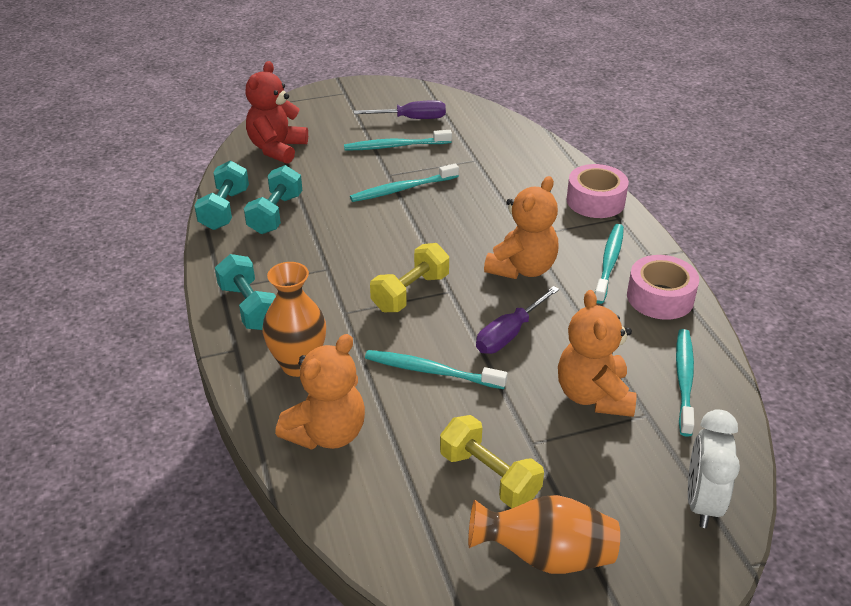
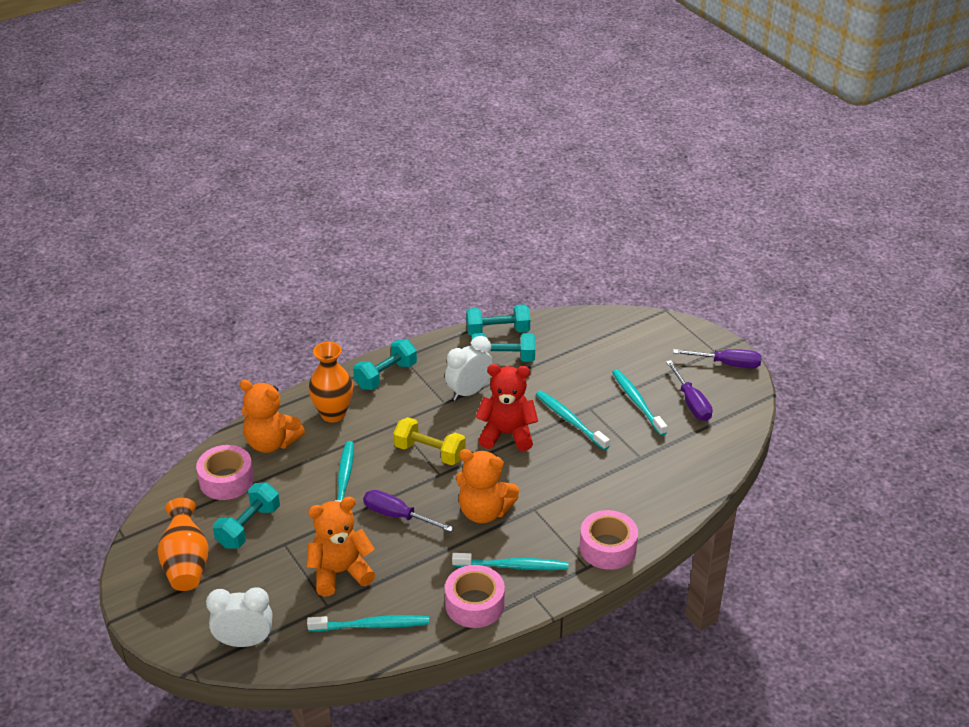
camera: 75 degrees right, 0 degrees up
(277, 149) = (597, 335): red teddy bear -> red teddy bear (507, 434)
(319, 247) = (469, 392): none -> white clock
(367, 91) = (727, 364): none -> purple screwdriver
(386, 492) = (226, 480): none -> pink tape
(489, 476) = (248, 527): yellow dumbbell -> turquoise dumbbell

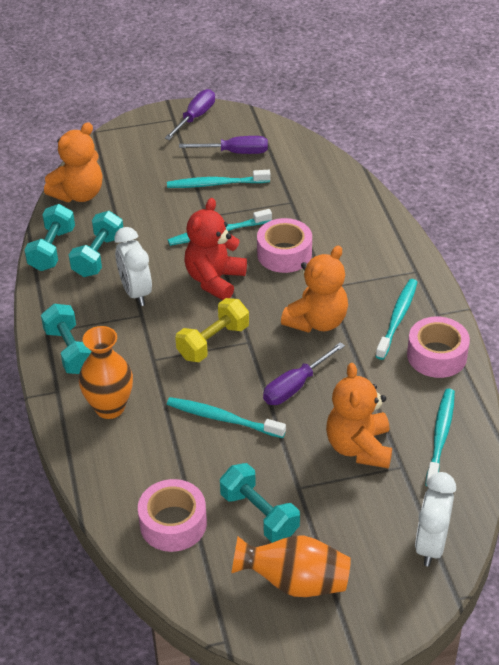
camera: 70 degrees left, 5 degrees up
(271, 443) = (129, 471): orange teddy bear -> orange teddy bear (79, 194)
(607, 548) = (397, 252): pink tape -> pink tape (284, 254)

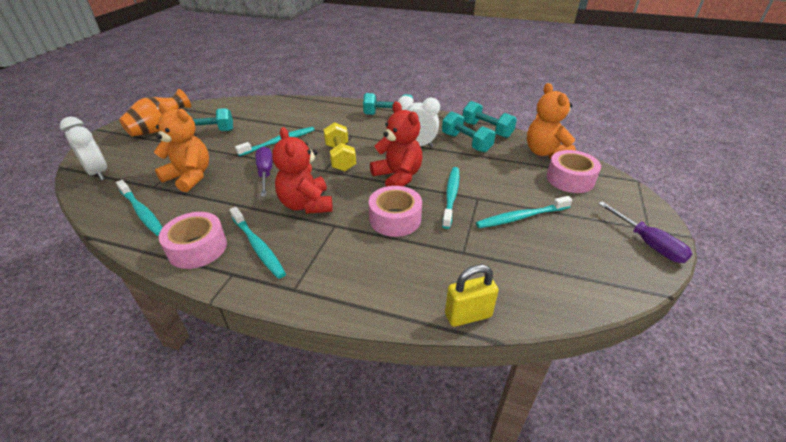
camera: 120 degrees right, 5 degrees down
(110, 407) = (333, 115): orange vase -> none
(173, 523) = (241, 111): pink tape -> pink tape (570, 179)
(215, 184) = (521, 217): turquoise toothbrush -> turquoise toothbrush turned 135 degrees counterclockwise
(235, 152) = (568, 247): purple screwdriver -> none
(317, 321) = (306, 204): orange teddy bear -> red teddy bear
(353, 180) = (468, 315): none -> yellow padlock

